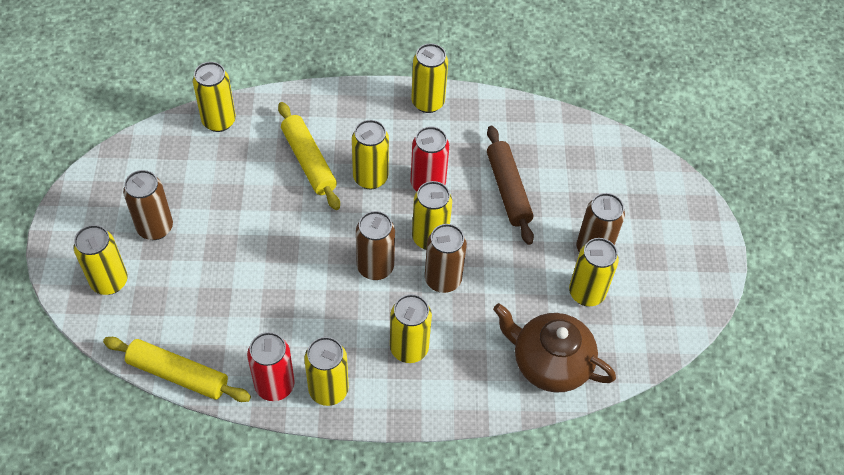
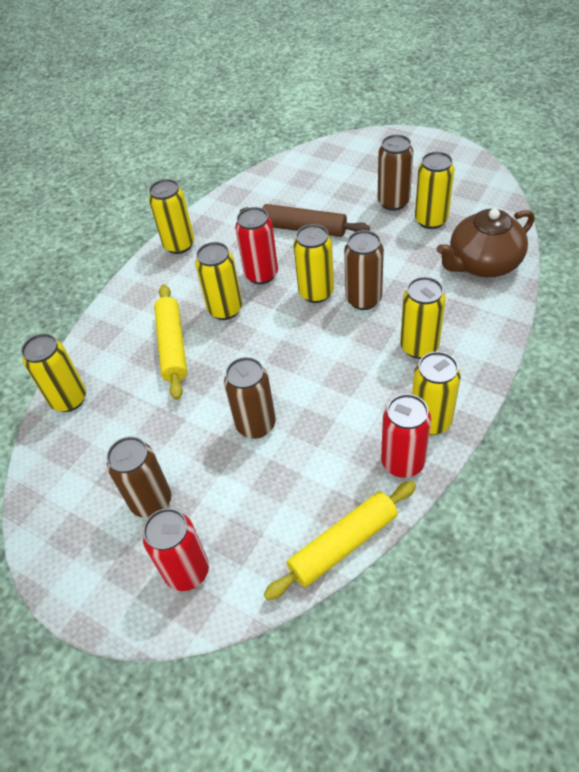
camera: 50 degrees left, 5 degrees down
(109, 281) = (187, 571): yellow can -> red can
(309, 161) = (173, 346): yellow rolling pin -> yellow rolling pin turned 75 degrees clockwise
(375, 267) = (321, 340): brown can -> brown can (256, 425)

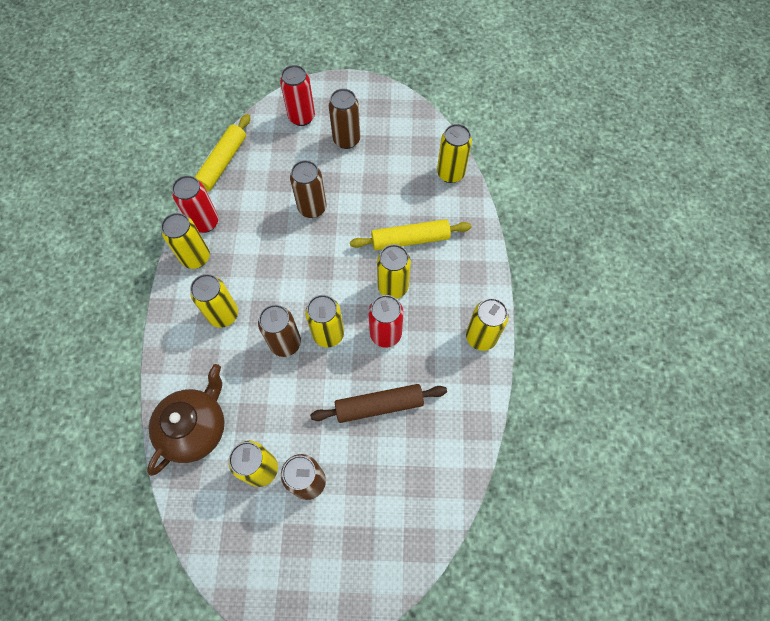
camera: 145 degrees right, 15 degrees up
(173, 346) = (410, 239): yellow rolling pin -> yellow rolling pin turned 60 degrees counterclockwise

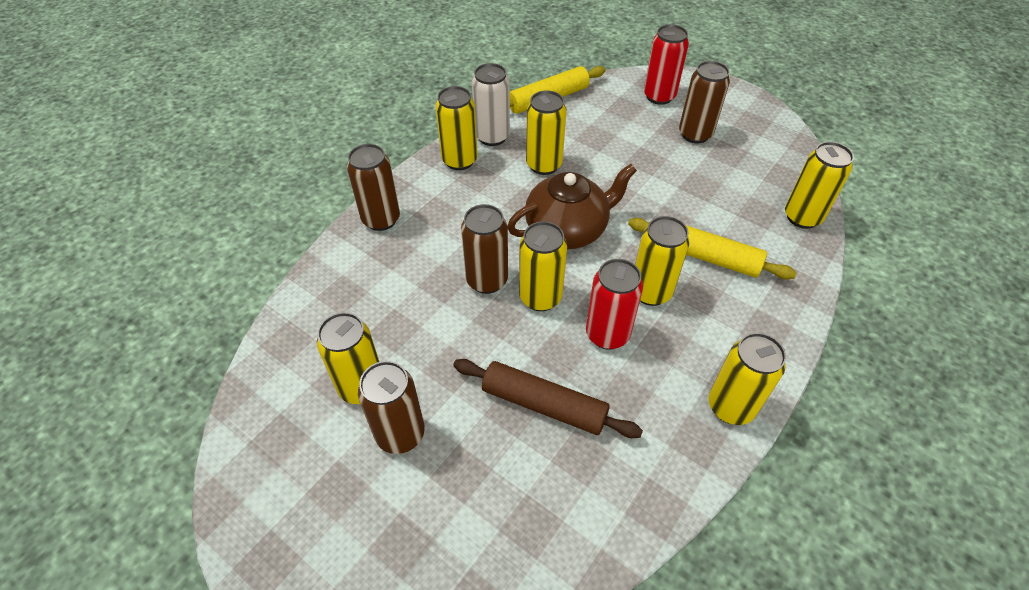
camera: 35 degrees right, 15 degrees down
(195, 428) = (332, 305): brown teapot -> brown teapot (567, 230)
(205, 222) = (492, 137): red can -> white can
(223, 315) = (445, 221): yellow can -> yellow can (544, 165)
(312, 208) = (612, 175): brown can -> brown can (381, 219)

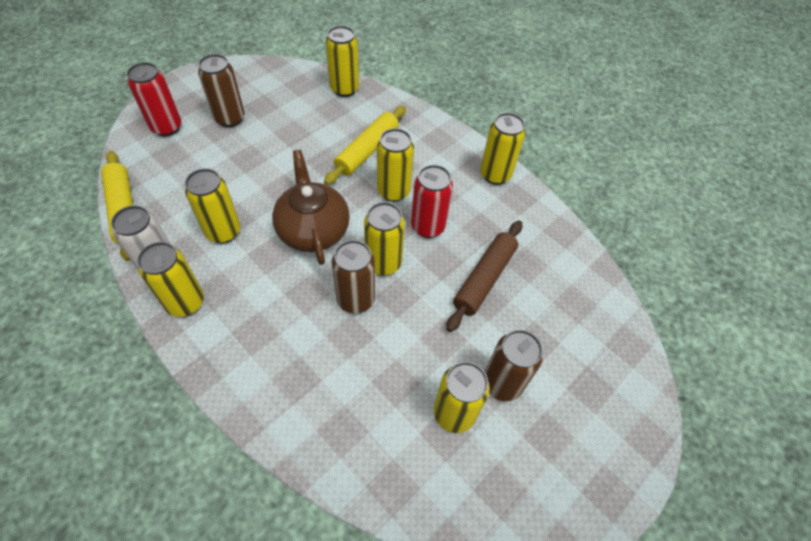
camera: 85 degrees left, 5 degrees up
(381, 219) = (248, 387): brown can -> none

